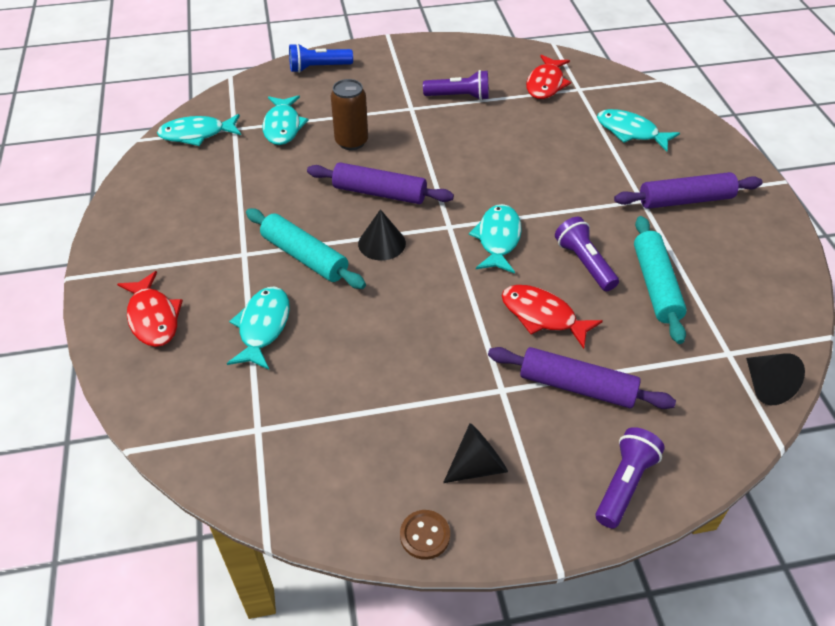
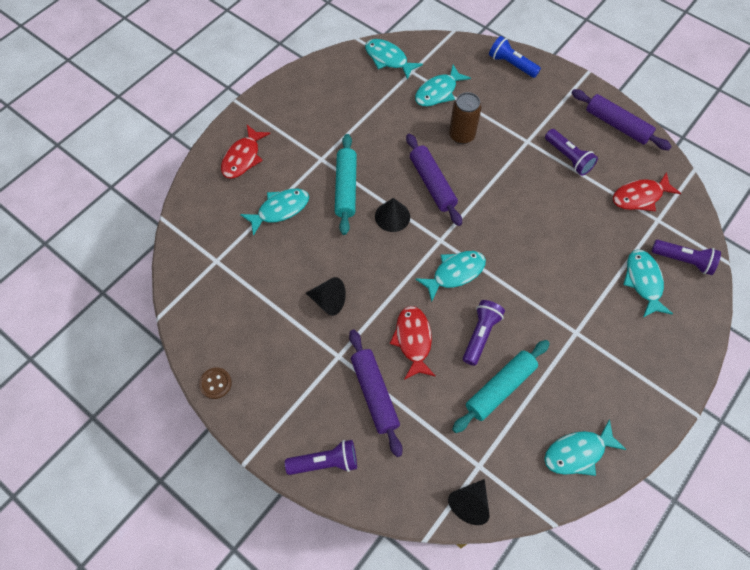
camera: 50 degrees right, 15 degrees up
(478, 465) = (277, 379): black cone -> black cone (328, 301)
(632, 100) = (683, 261): none -> purple flashlight
(685, 200) = (604, 359): purple rolling pin -> purple rolling pin (617, 125)
(767, 274) = (578, 452): none -> turquoise fish

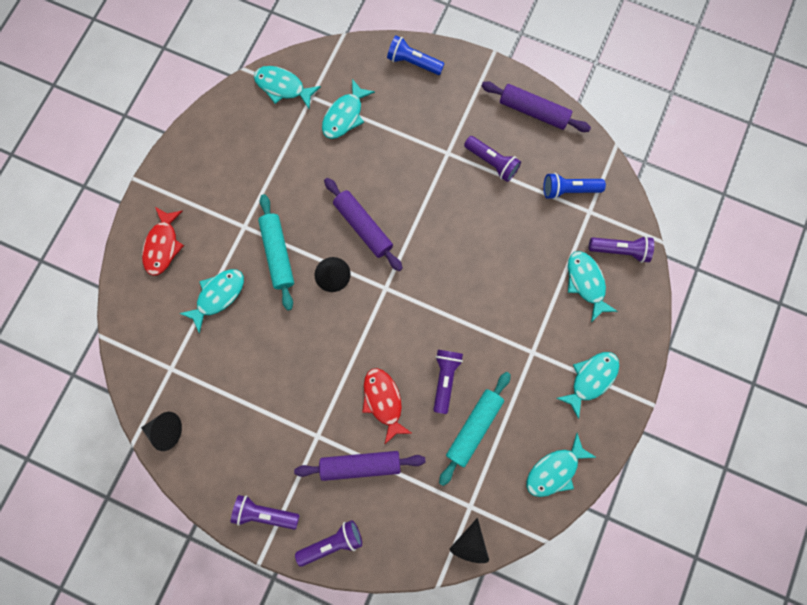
camera: 15 degrees left, 15 degrees up
(215, 383) = (209, 495): brown button -> none
(265, 414) = (265, 512): none -> purple flashlight
(328, 301) = (293, 382): black cone -> black cone (166, 430)
(375, 394) = (360, 464): purple rolling pin -> purple rolling pin turned 60 degrees counterclockwise
(455, 273) = (407, 320): turquoise fish -> turquoise fish (590, 379)
(461, 135) = (380, 163): brown can -> none
(640, 197) = (568, 190): red fish -> blue flashlight

